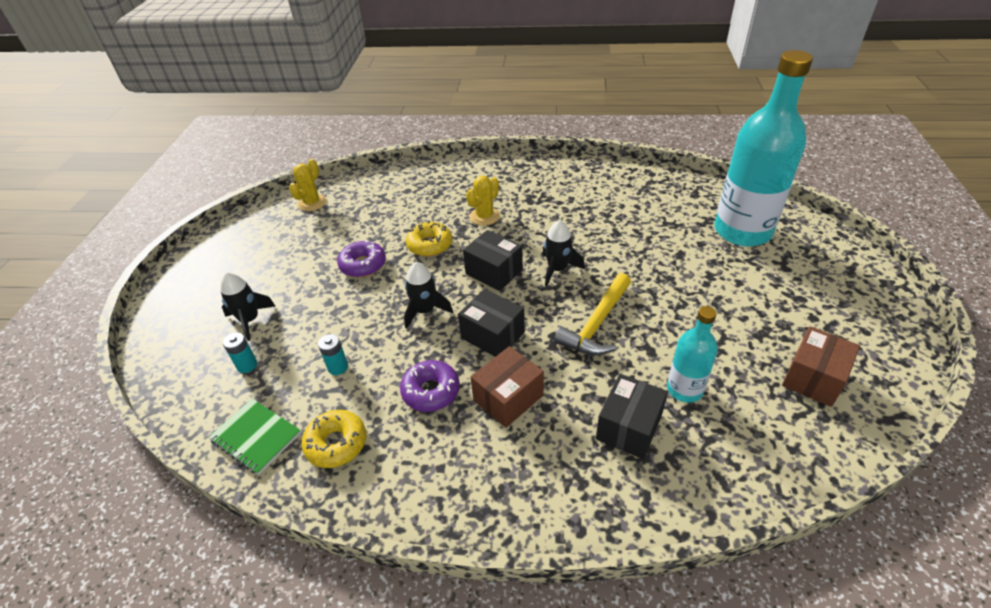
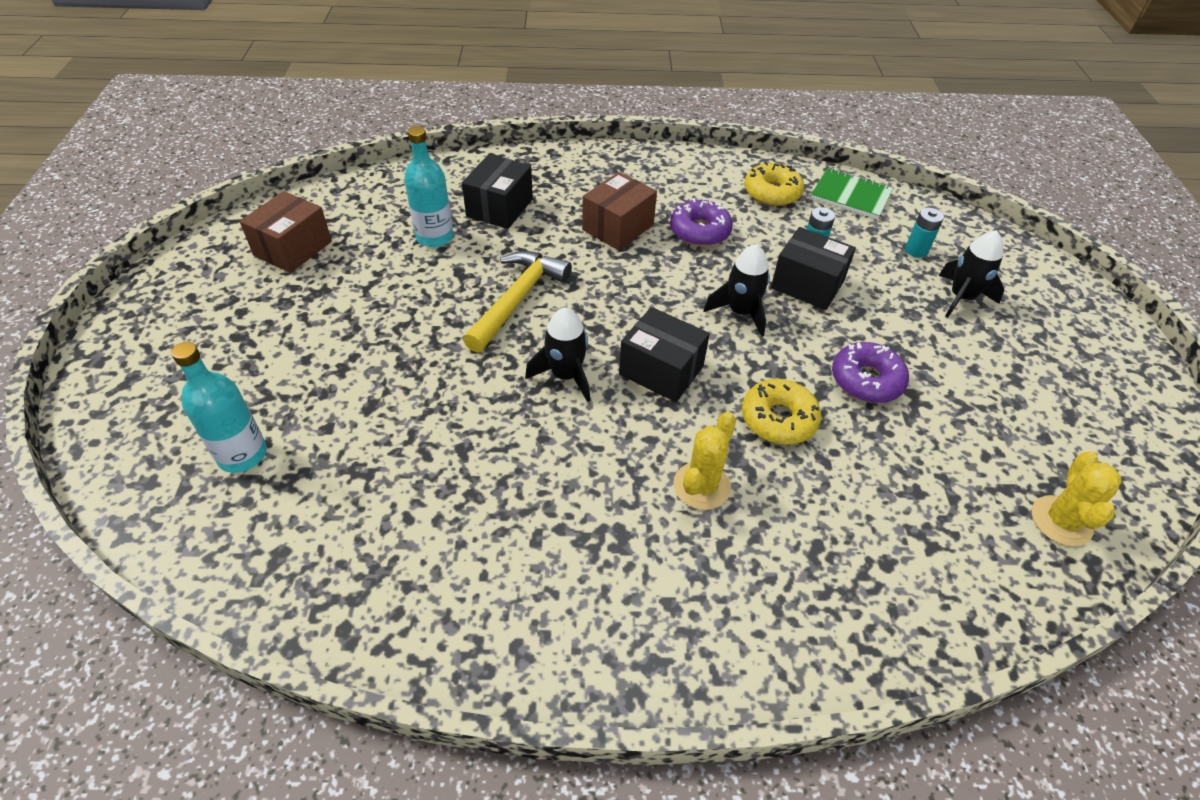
camera: 170 degrees right, 5 degrees up
(492, 335) = (645, 285): black box -> black box (807, 284)
(742, 231) = (242, 454): turquoise bottle -> turquoise bottle, size x0.49

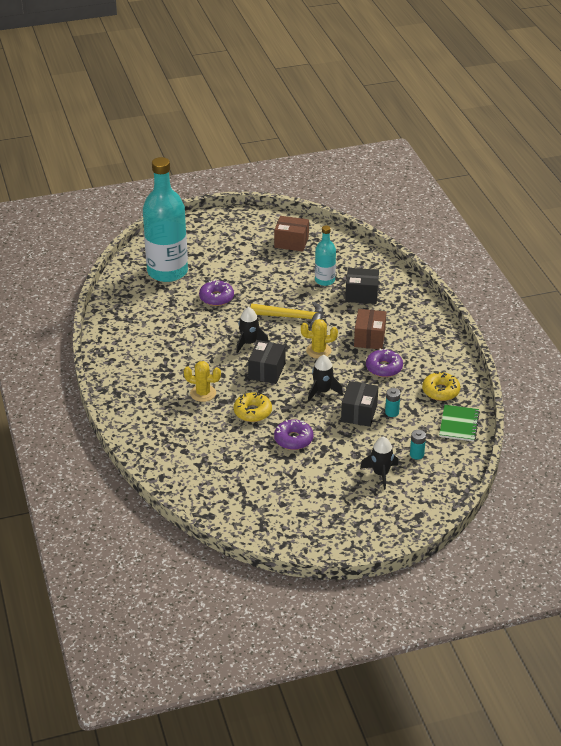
camera: 75 degrees right, 10 degrees down
(242, 454) = (167, 271): turquoise bottle -> turquoise bottle, size x2.02
(393, 391) = (216, 298): none -> purple donut
(618, 227) = (369, 338): brown box -> brown box turned 75 degrees clockwise
(1061, 521) = (229, 506): yellow cactus -> yellow cactus (318, 351)

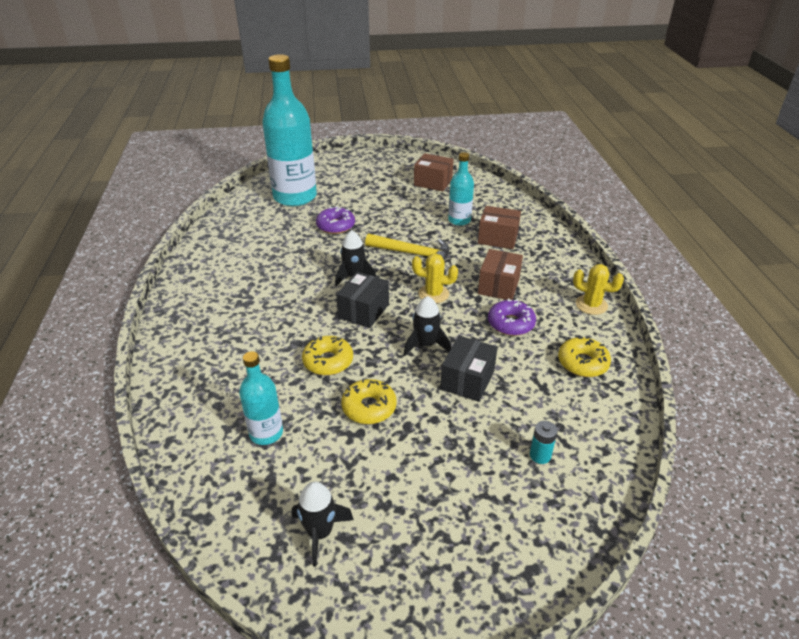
camera: 10 degrees right, 0 degrees up
(203, 393) = (276, 329): yellow cactus -> yellow cactus (591, 305)
(227, 464) = (266, 433): none -> turquoise bottle
(293, 439) = (369, 407): purple donut -> yellow donut
(361, 295) = (498, 238): black box -> brown box
(380, 474) = (481, 481): black rocket -> black rocket (320, 532)
(392, 412) = (512, 385): turquoise battery -> none
(459, 424) = (606, 415): green notebook -> none

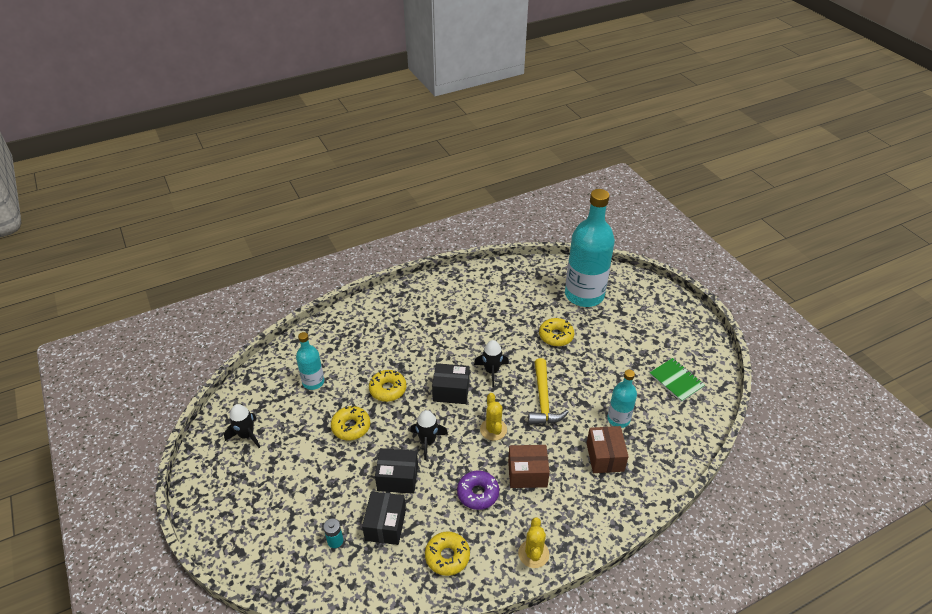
camera: 70 degrees right, 5 degrees up
(335, 226) = (556, 336): purple donut -> yellow donut
(433, 182) = (676, 380): brown box -> green notebook
(530, 404) = (385, 525): none -> black box

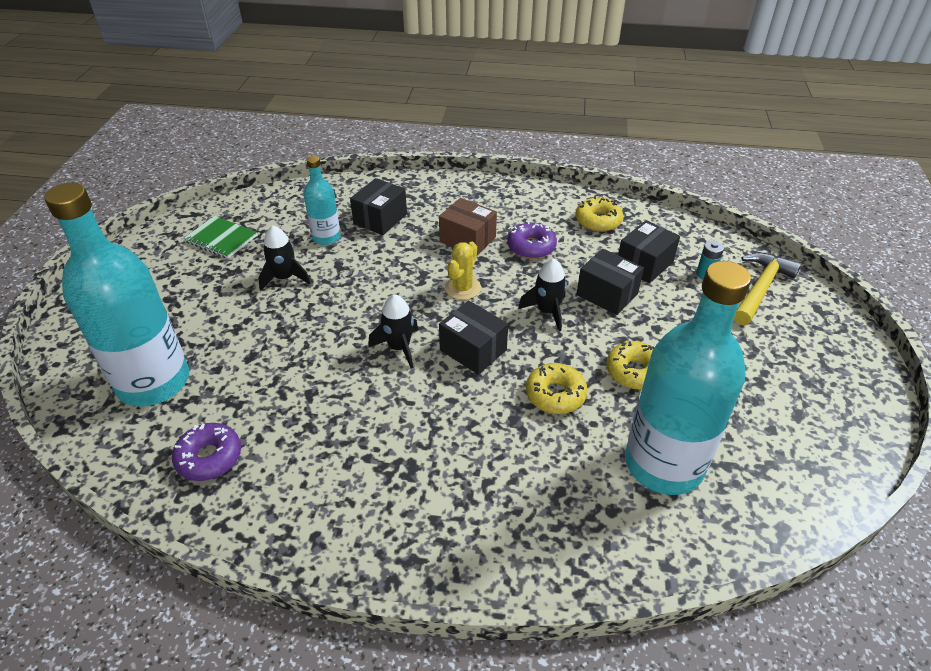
camera: 145 degrees left, 0 degrees up
(246, 435) = (794, 433): black rocket -> black rocket (284, 278)
(313, 382) = (663, 464): turquoise bottle -> turquoise bottle, size x2.02
(518, 284) = (209, 457): none -> purple donut
(533, 553) = (519, 193): yellow cactus -> none
(543, 400) = (377, 288): yellow hammer -> yellow hammer (760, 288)
(556, 336) = (269, 347): yellow donut -> none
(605, 457) = (380, 219): brown box -> black box
(676, 380) = (221, 239): green notebook -> green notebook turned 60 degrees counterclockwise

